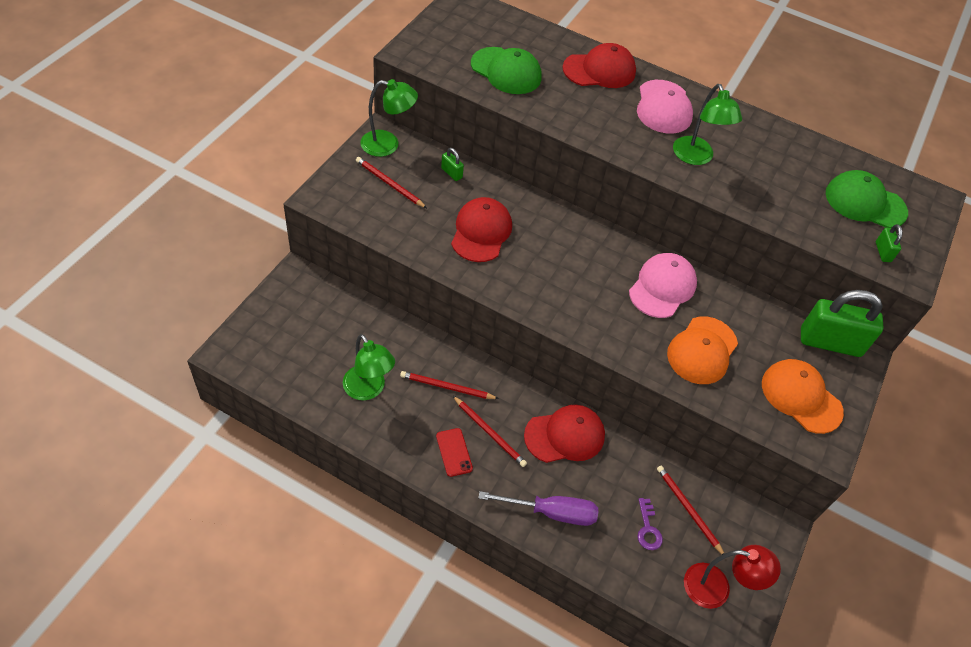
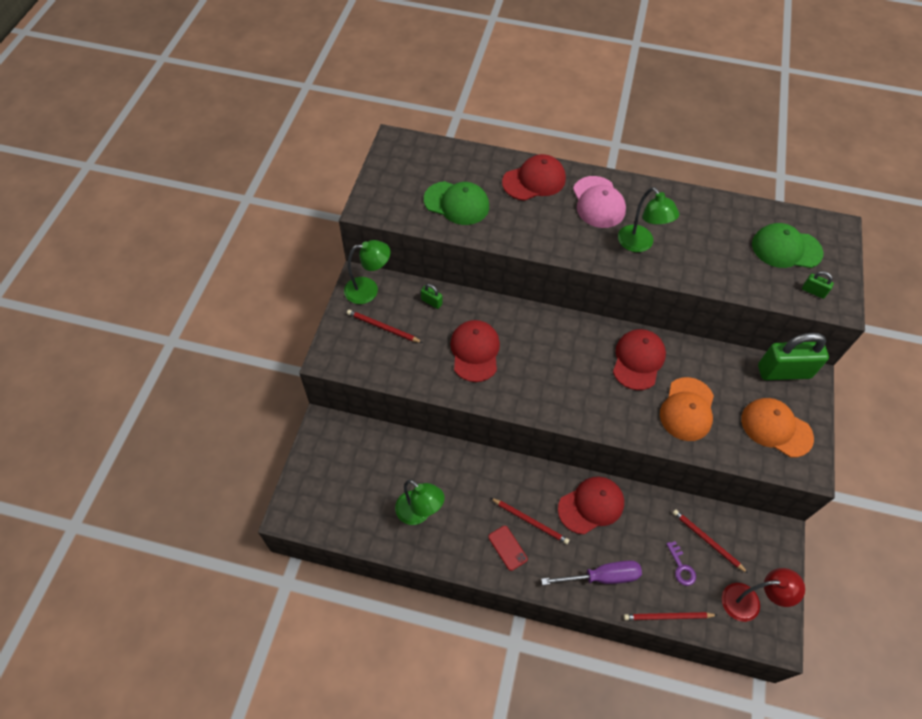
camera: 10 degrees left, 5 degrees up
(446, 387) = (482, 491): red pencil -> red pencil (667, 617)
(662, 287) = (638, 360): pink cap -> red cap
(882, 252) = (813, 291): green padlock -> green padlock turned 45 degrees counterclockwise

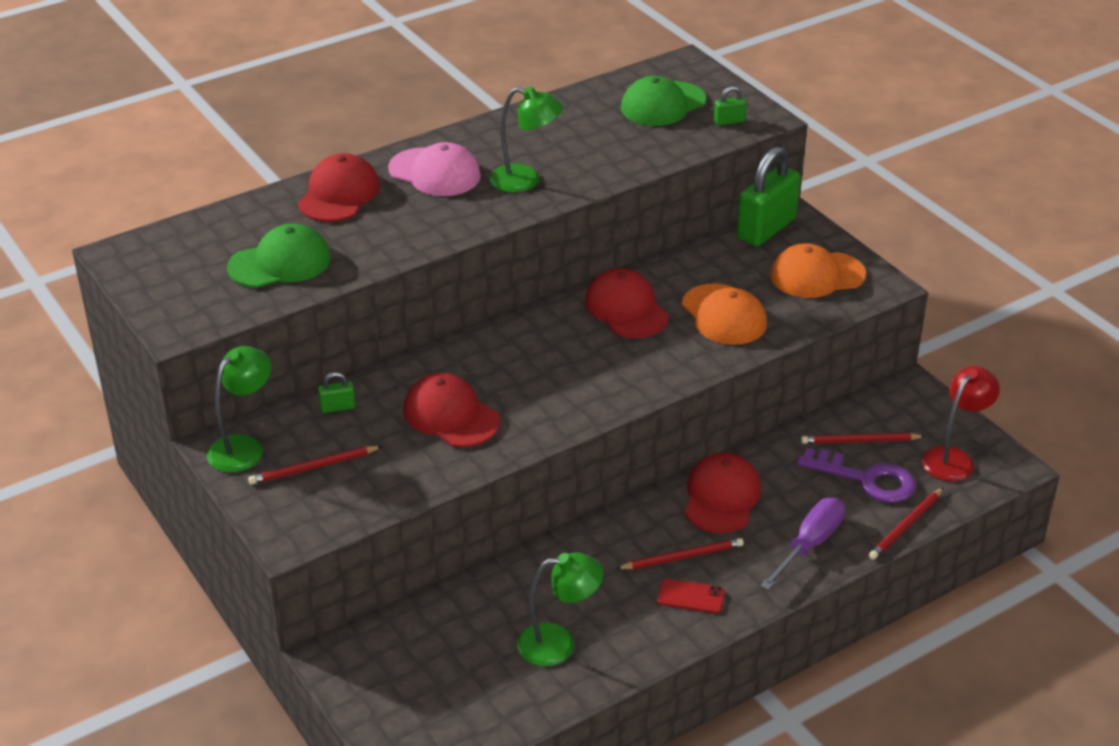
camera: 45 degrees left, 20 degrees down
(681, 567) = (866, 479): purple key -> purple key, size x1.87

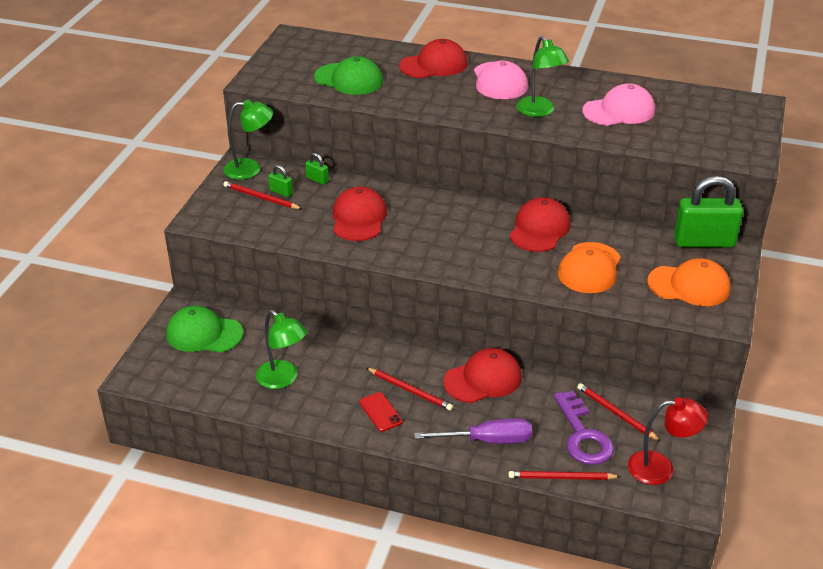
camera: 50 degrees right, 0 degrees up
(591, 137) = (619, 111): none -> pink cap
(662, 104) = (698, 117): green cap -> green cap (204, 334)
(729, 121) = (723, 148): green padlock -> green padlock (281, 192)
(817, 275) = (689, 286): orange cap -> orange cap turned 150 degrees clockwise

